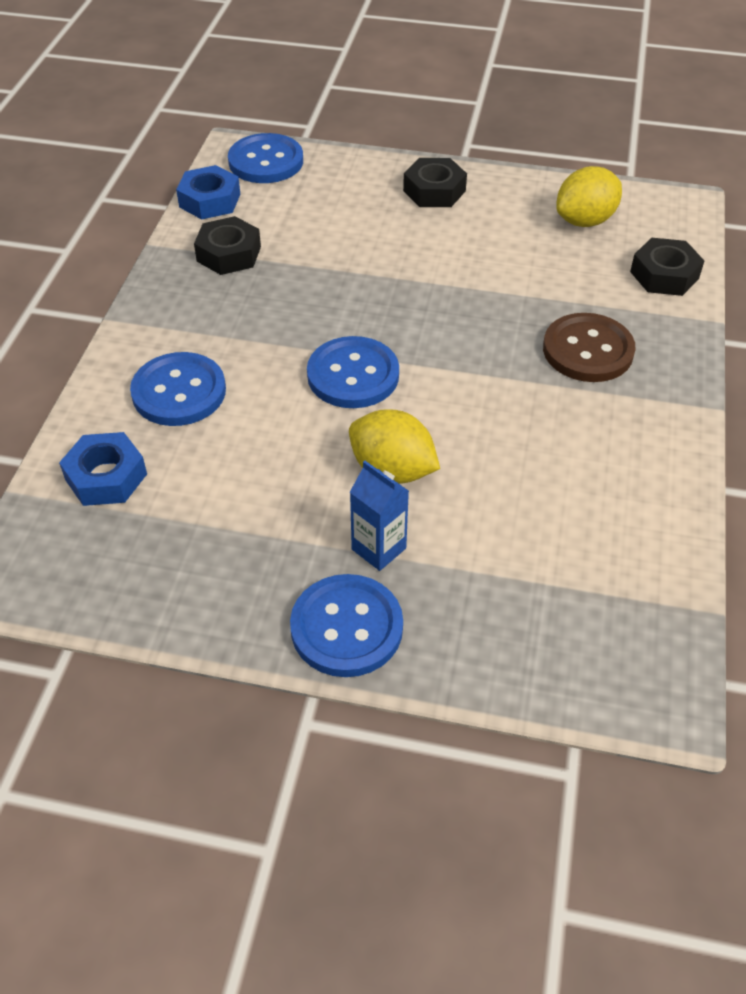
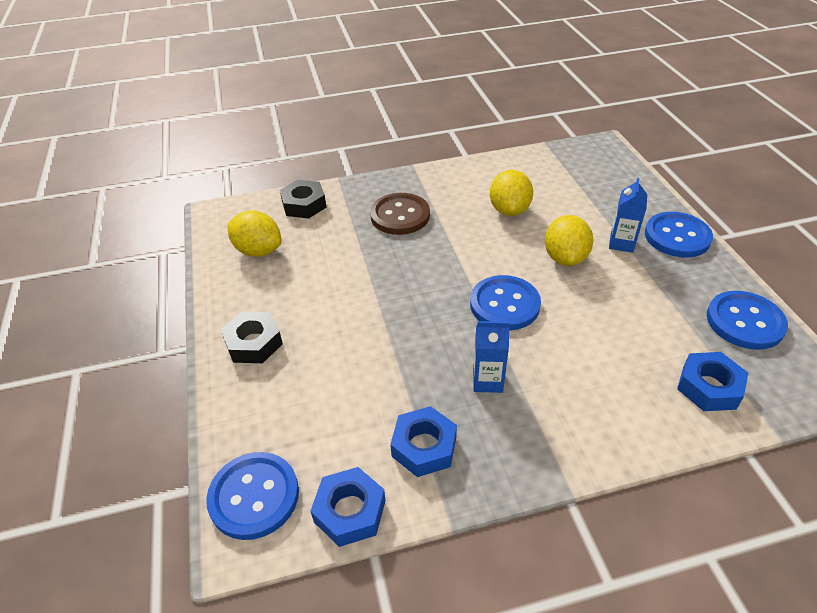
camera: 115 degrees left, 5 degrees down
(179, 392) = (602, 390): blue button -> blue button (744, 322)
(229, 254) = (424, 447): black nut -> blue nut
(262, 318) = (487, 381): none -> blue carton
(535, 464) = (509, 210): none -> yellow lemon

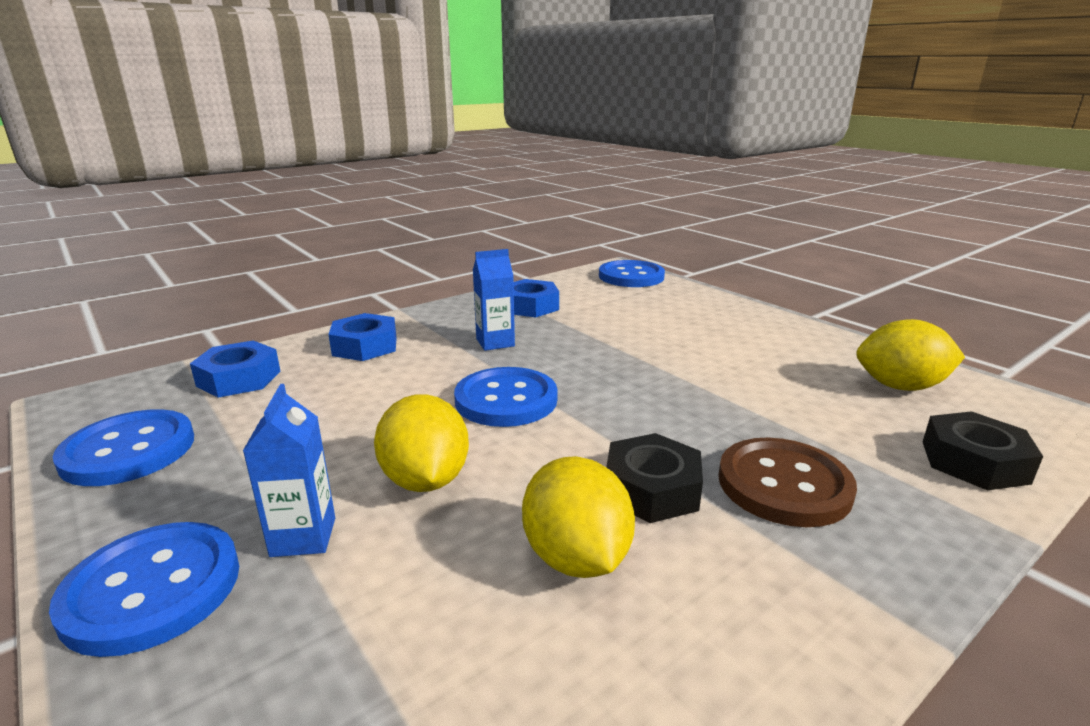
camera: 155 degrees right, 20 degrees down
(253, 343) = (751, 324): black nut -> black nut (651, 489)
(350, 511) = (561, 282): blue nut -> blue nut (365, 346)

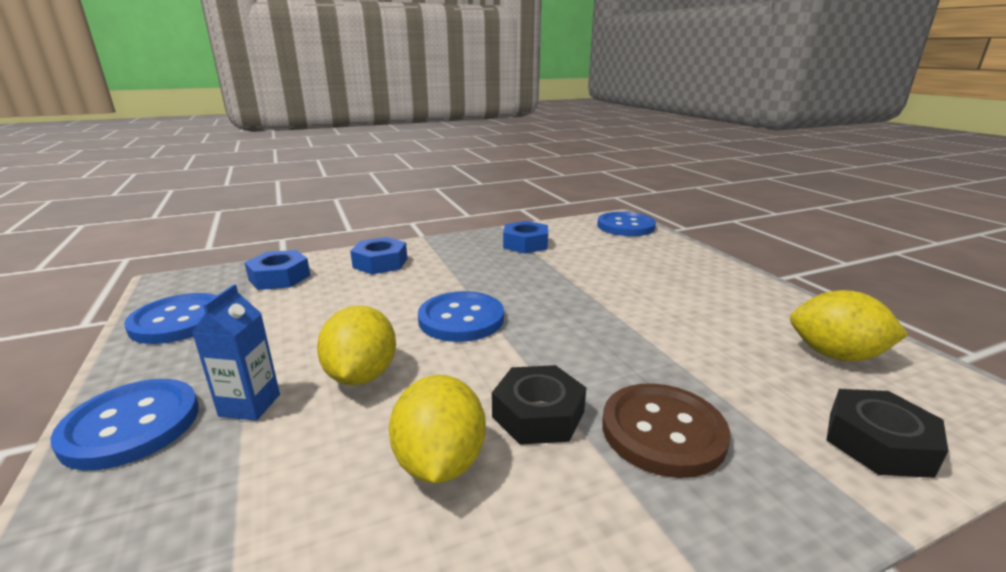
camera: 15 degrees right, 0 degrees up
(495, 342) = (480, 271): blue carton -> none

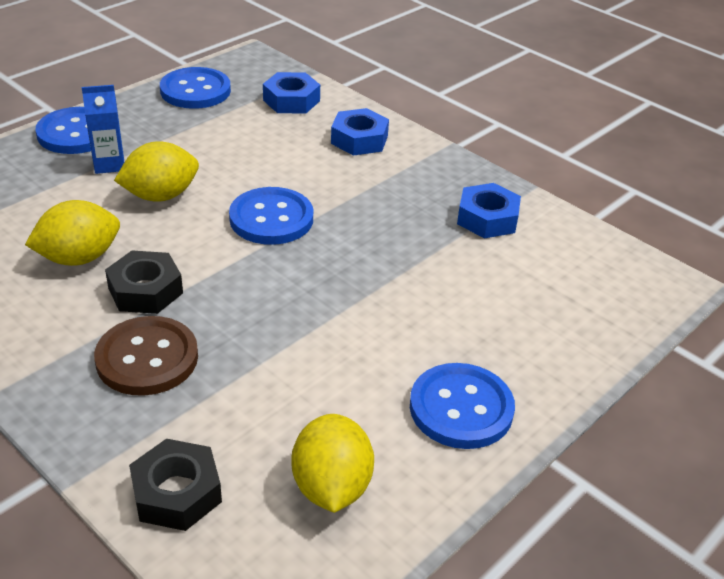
camera: 65 degrees right, 15 degrees up
(625, 226) = (634, 294): blue button -> blue button (461, 408)

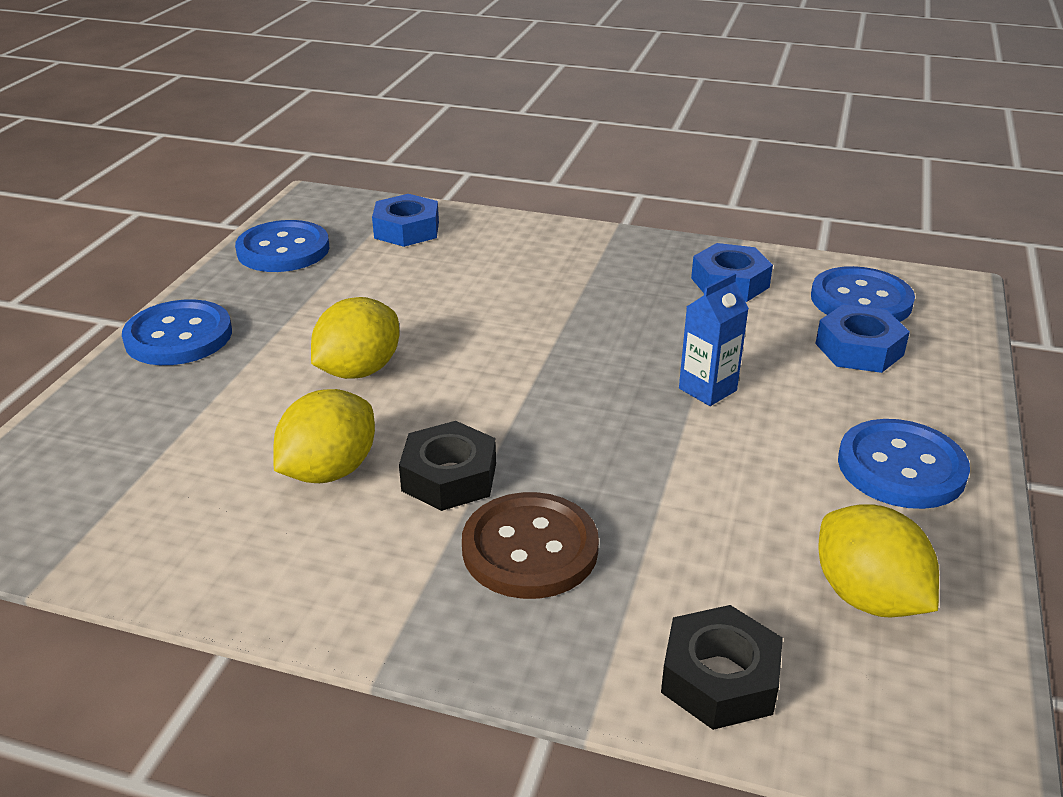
camera: 25 degrees left, 5 degrees down
(109, 164) = (258, 357): blue carton -> blue carton (707, 389)
(271, 218) = (512, 353): blue button -> blue button (861, 300)
(359, 139) = (522, 247): blue nut -> blue nut (859, 349)

